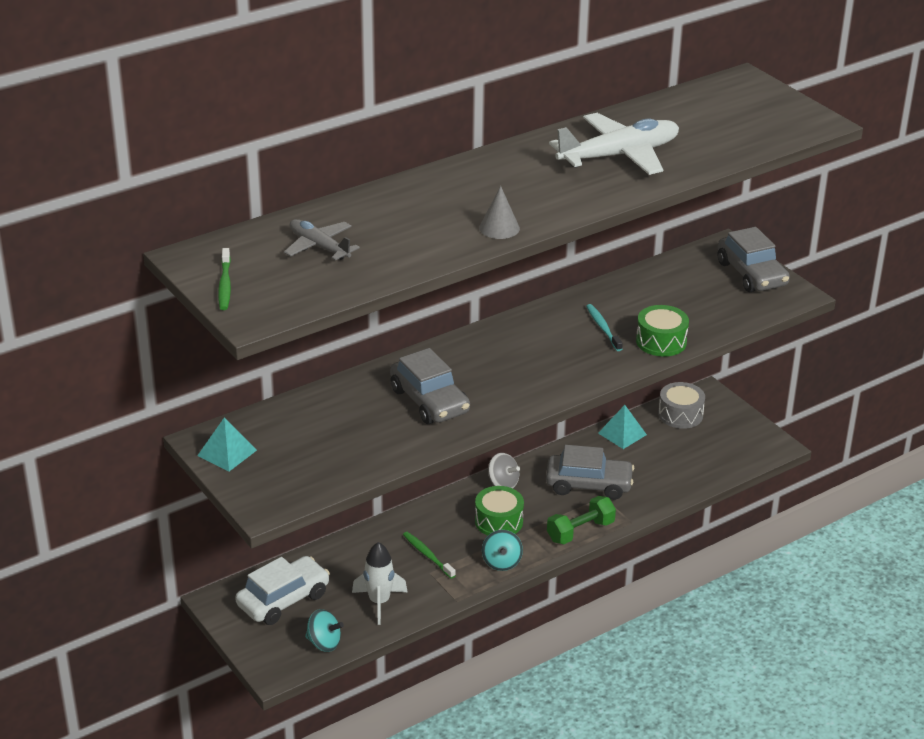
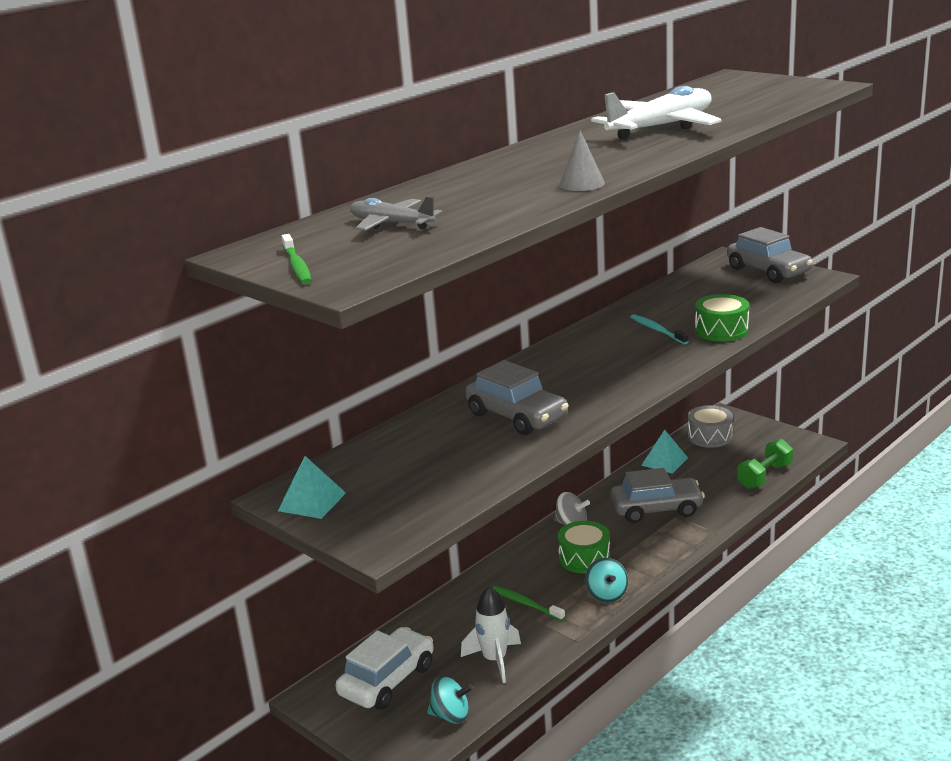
camera: 10 degrees left, 10 degrees down
(580, 531) = (671, 550): green dumbbell -> green dumbbell (764, 476)

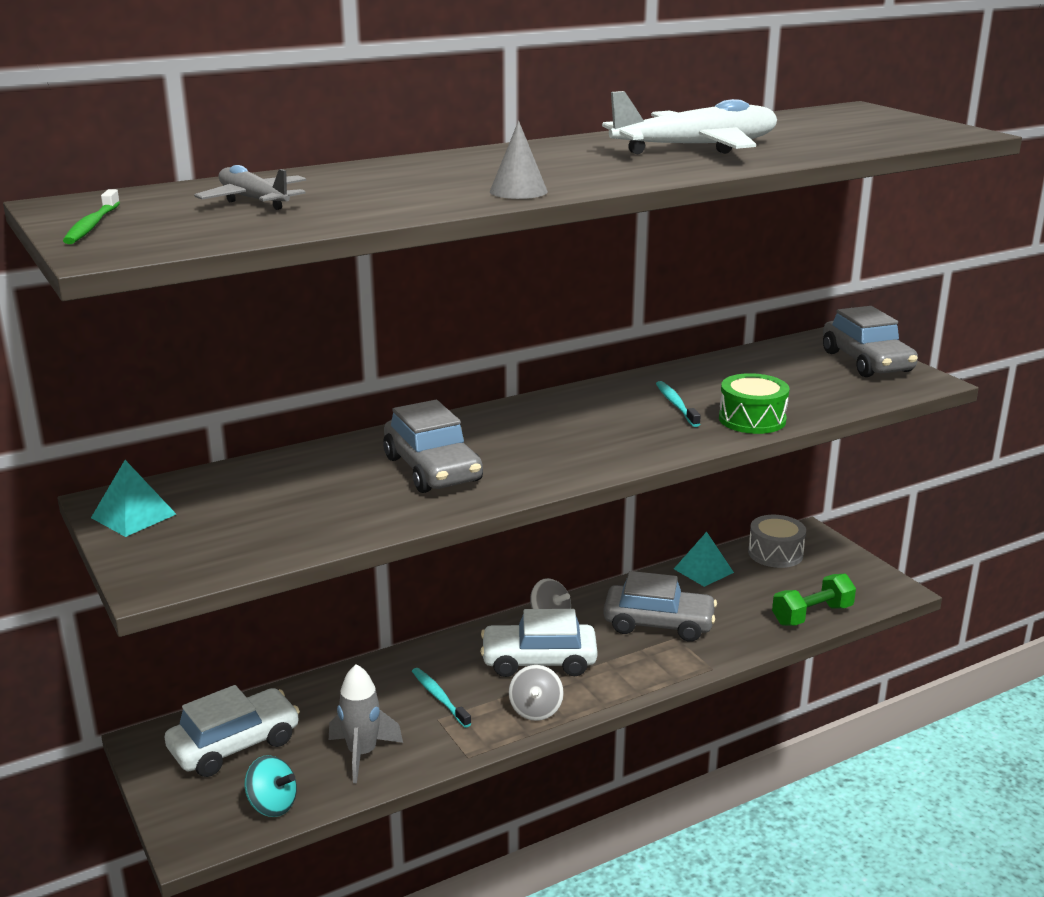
camera: 15 degrees right, 0 degrees up
(495, 660) = (362, 754): white rocket -> grey rocket
(526, 604) = (439, 698): green toothbrush -> turquoise toothbrush
(584, 558) = (539, 661): green drum -> white car
(606, 595) = (535, 710): turquoise spinning top -> grey spinning top

